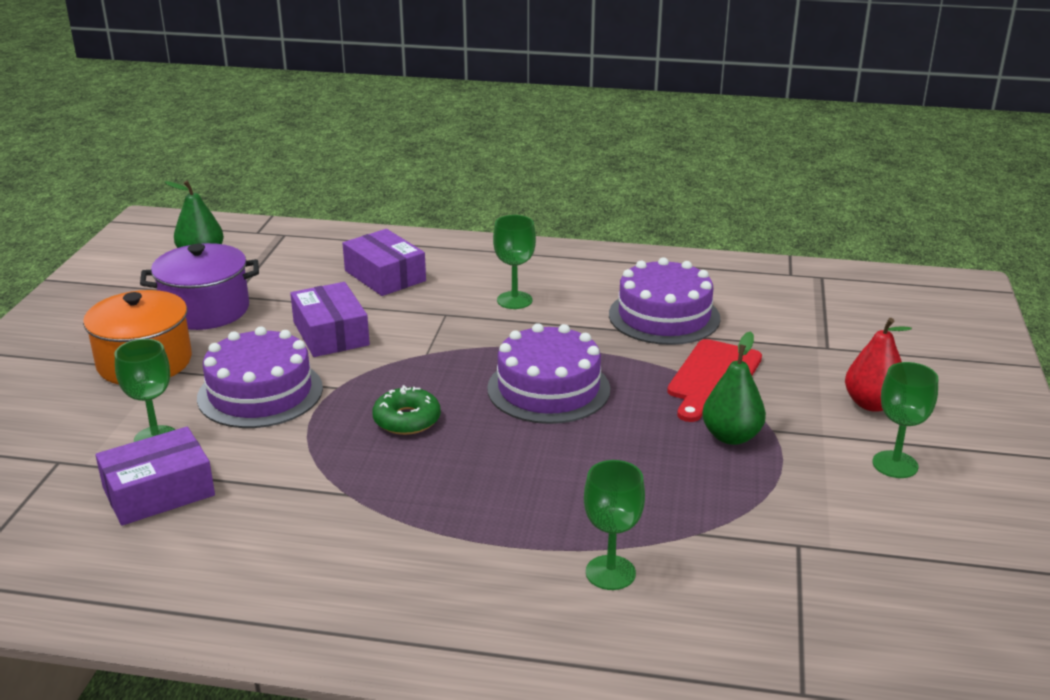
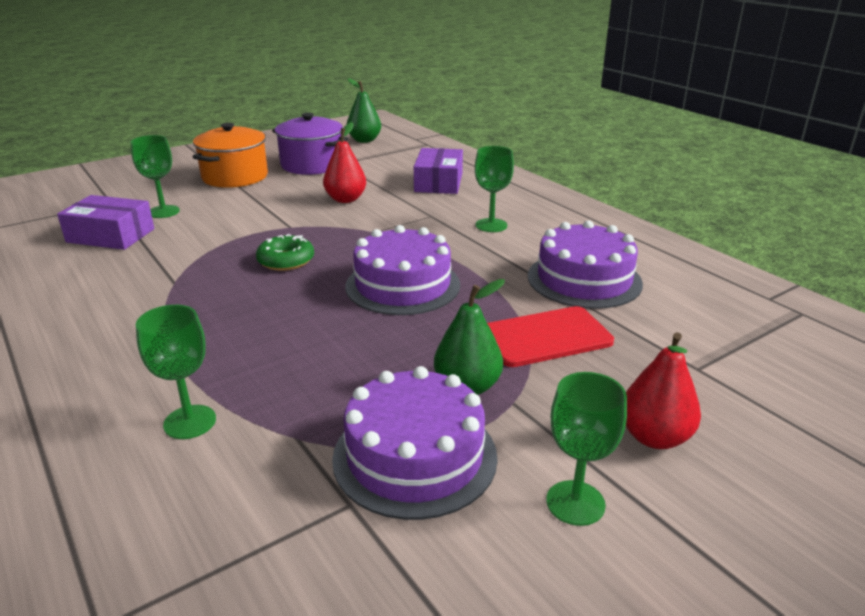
camera: 45 degrees right, 0 degrees up
(260, 393) = (250, 212): purple cake -> purple cake (415, 456)
(331, 333) = (346, 199): purple box -> red pear

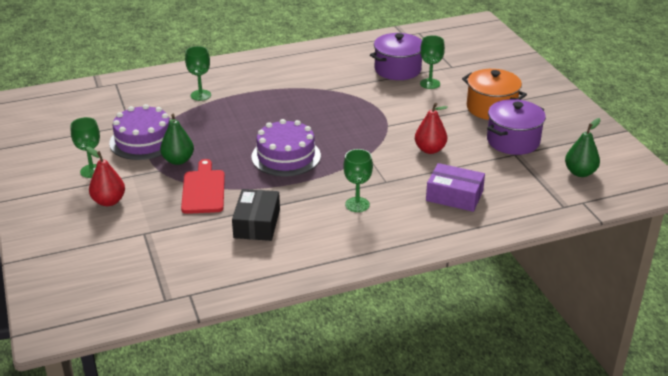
camera: 105 degrees right, 5 degrees up
(111, 235) = (397, 69): purple box -> purple pot
(286, 260) = (337, 121): green donut -> none
(584, 279) = (257, 223): purple cake -> black box

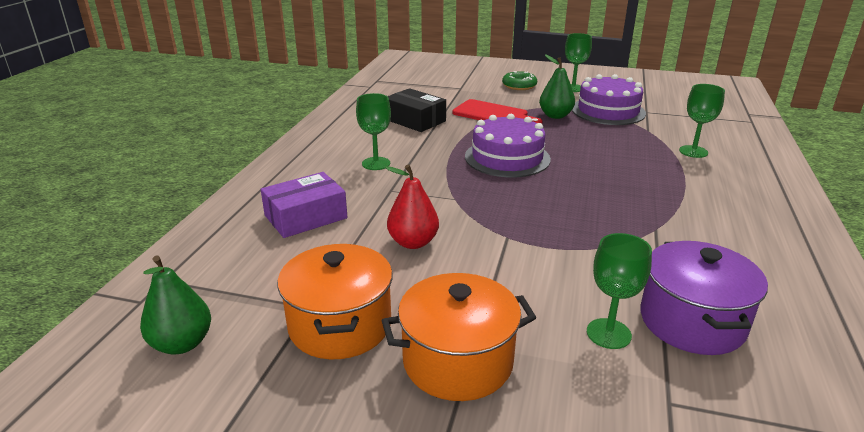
camera: 125 degrees right, 5 degrees down
(109, 201) = (519, 86): red pear -> green donut
(513, 141) = (340, 325): purple pot -> orange pot

